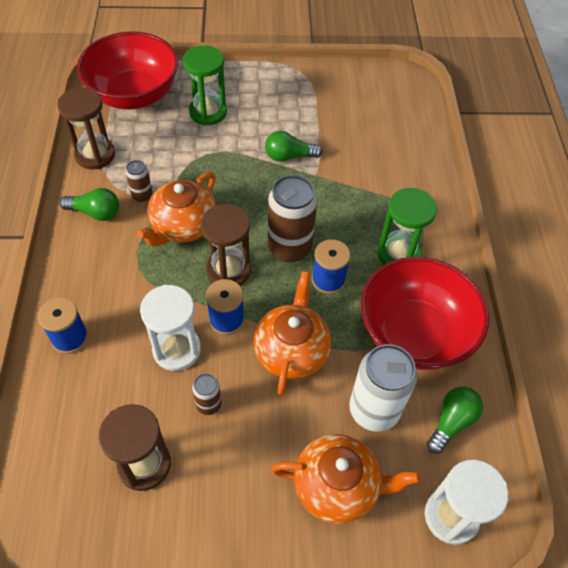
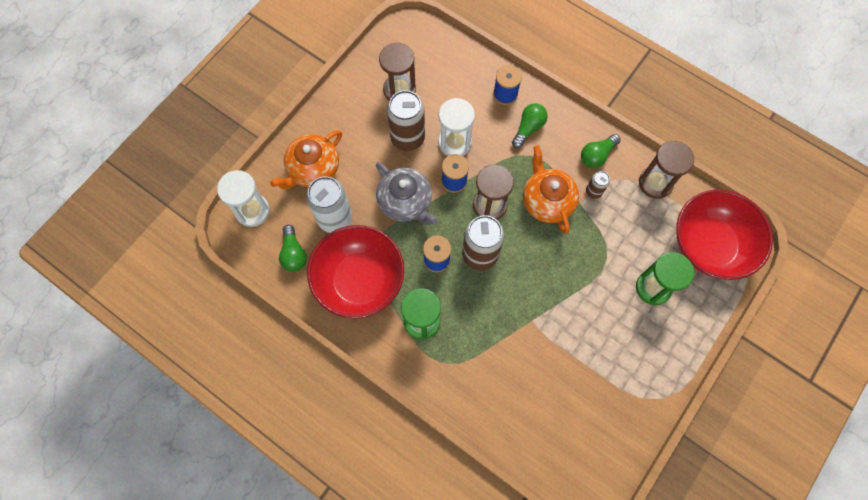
camera: 130 degrees right, 15 degrees up
(208, 404) = (407, 138): brown can -> brown can, size x2.02
(289, 156) = (564, 315): green light bulb -> green light bulb (528, 128)
(291, 350) = (405, 202): orange teapot -> grey teapot

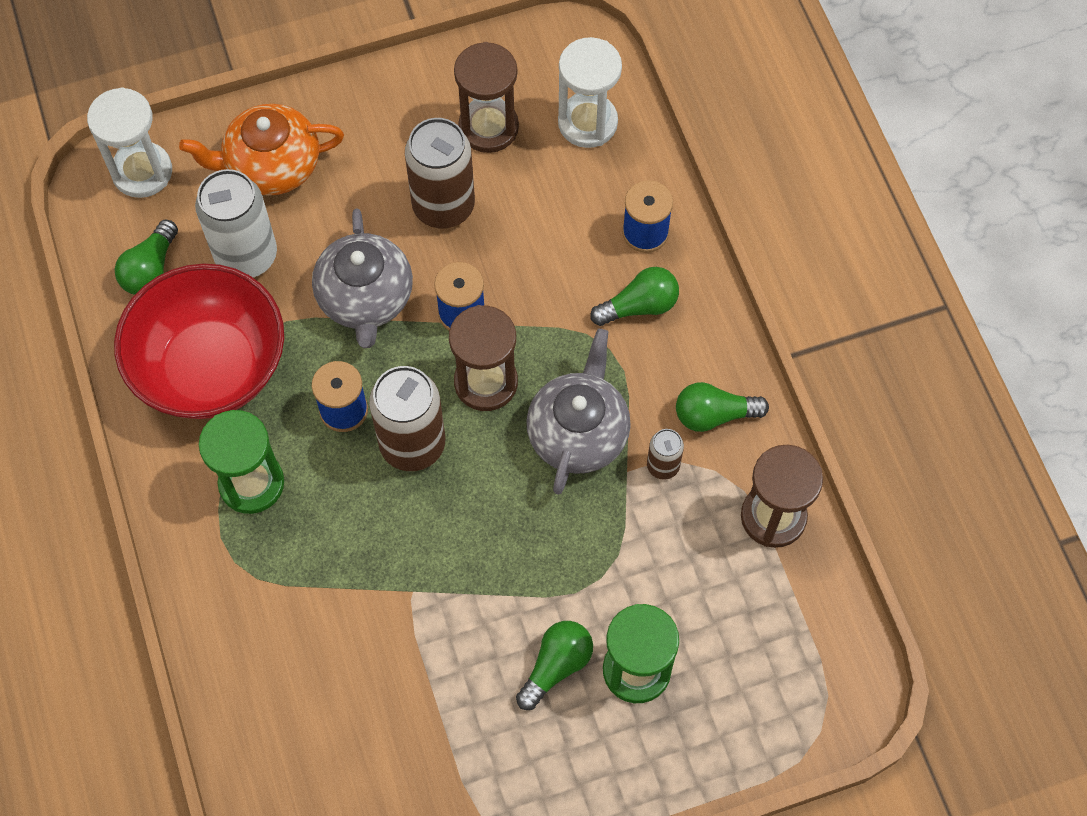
camera: 35 degrees right, 5 degrees down
(454, 143) = (508, 257): white hourglass -> white hourglass (587, 123)
(547, 201) = (578, 432): orange teapot -> grey teapot
(619, 309) = (556, 666): none -> green light bulb
(709, 245) = (781, 668): red bowl -> none

